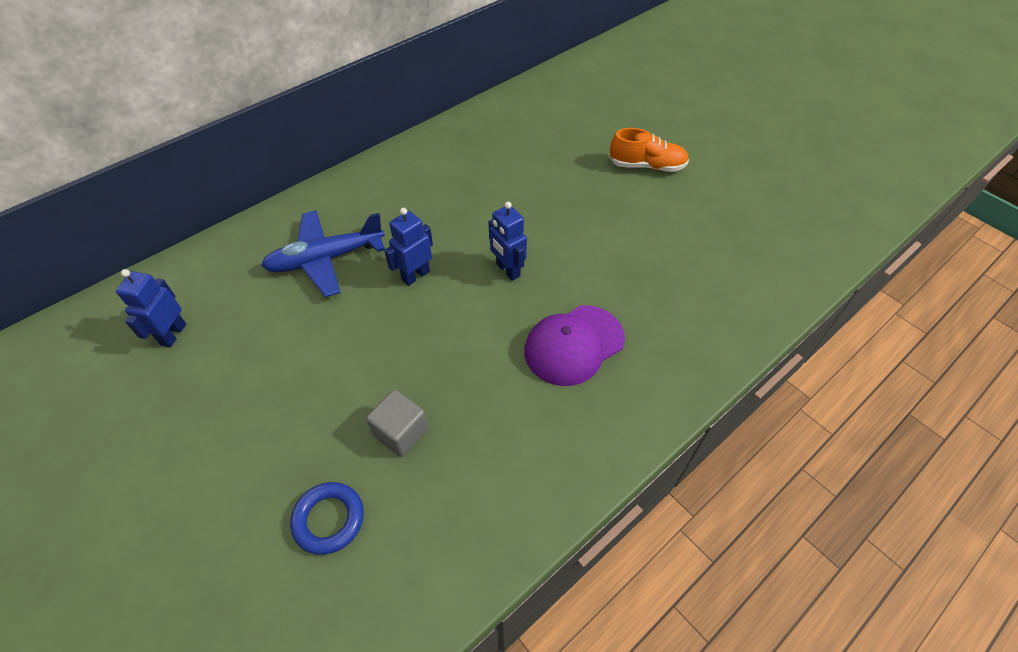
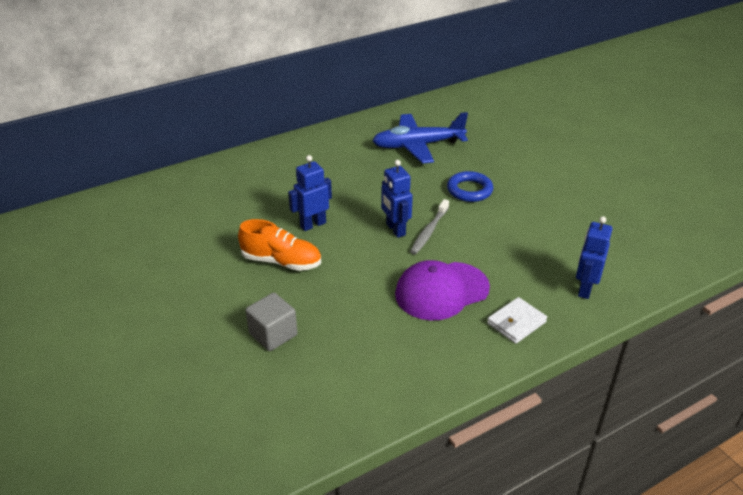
camera: 10 degrees right, 15 degrees down
(173, 334) = (100, 242): blue robot -> blue robot (585, 289)
(325, 259) = (238, 204): blue plane -> blue plane (417, 145)
(329, 519) = (197, 386): blue ring -> blue ring (469, 190)
(544, 267) = (429, 231): none -> grey toothbrush
(646, 166) = (543, 166): orange shoe -> orange shoe (281, 261)
(660, 375) = (516, 323): none -> white wallet

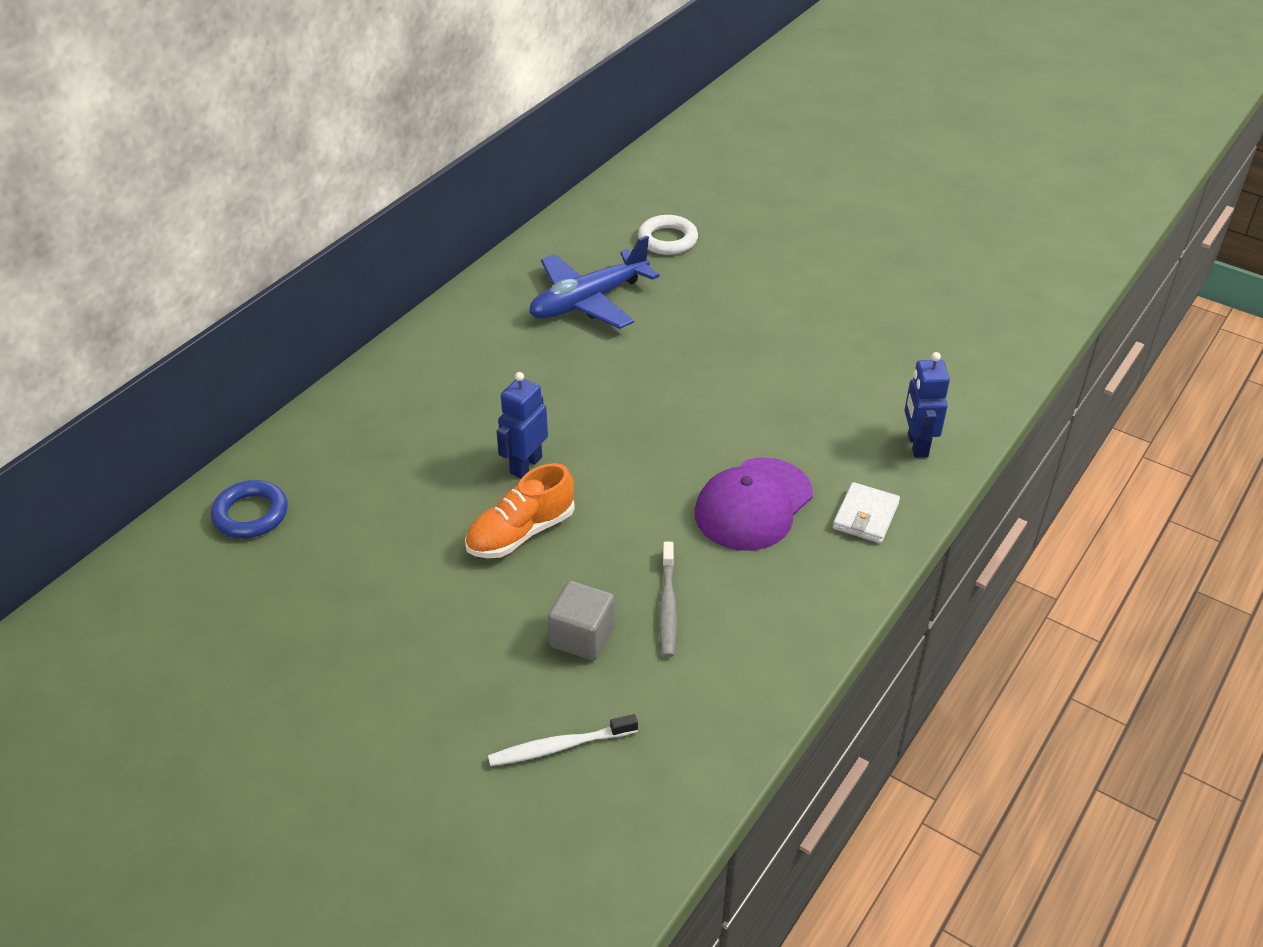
camera: 25 degrees left, 5 degrees up
(209, 396) = (559, 746): none -> white toothbrush
(281, 261) = (521, 533): orange shoe -> orange shoe turned 150 degrees clockwise
(395, 230) = (641, 438): blue robot -> none
(429, 231) = (685, 426): grey toothbrush -> grey toothbrush (667, 606)
(469, 190) = (699, 350): blue ring -> blue ring (250, 514)
(492, 124) = (667, 240): none -> white ring

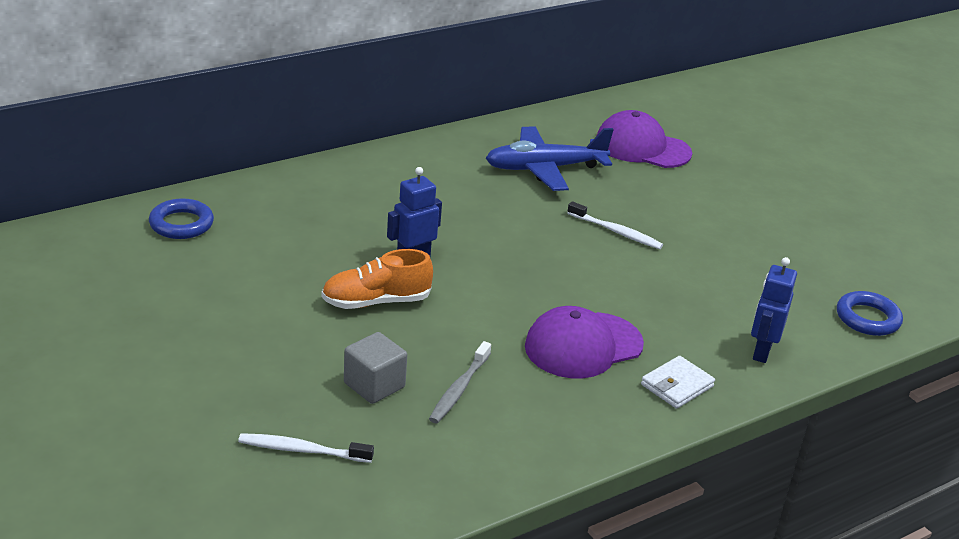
camera: 20 degrees right, 10 degrees down
(667, 240) = (642, 147): white ring -> purple cap
(703, 354) = (616, 232): none -> white toothbrush
(986, 369) = (867, 318): none -> blue ring

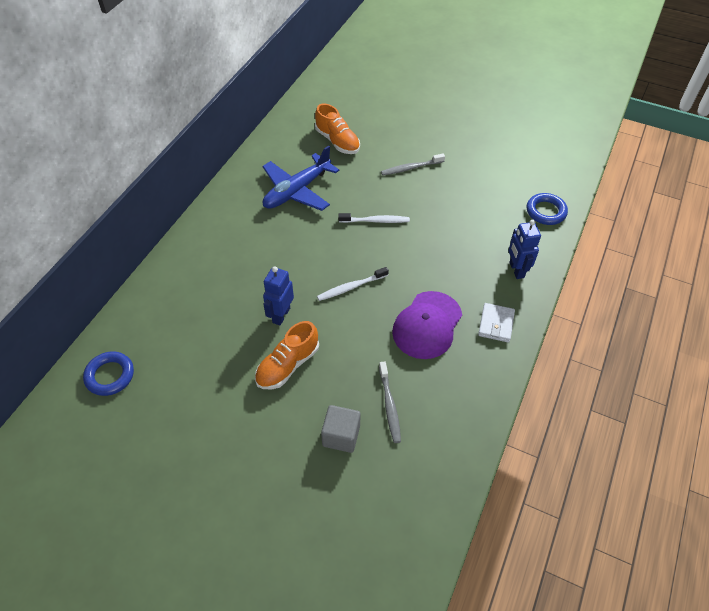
camera: 30 degrees left, 20 degrees up
(302, 450) = (343, 518): white toothbrush -> white toothbrush (351, 287)
(642, 147) = (337, 141): purple cap -> orange shoe
(715, 206) = (411, 168): none -> grey toothbrush

